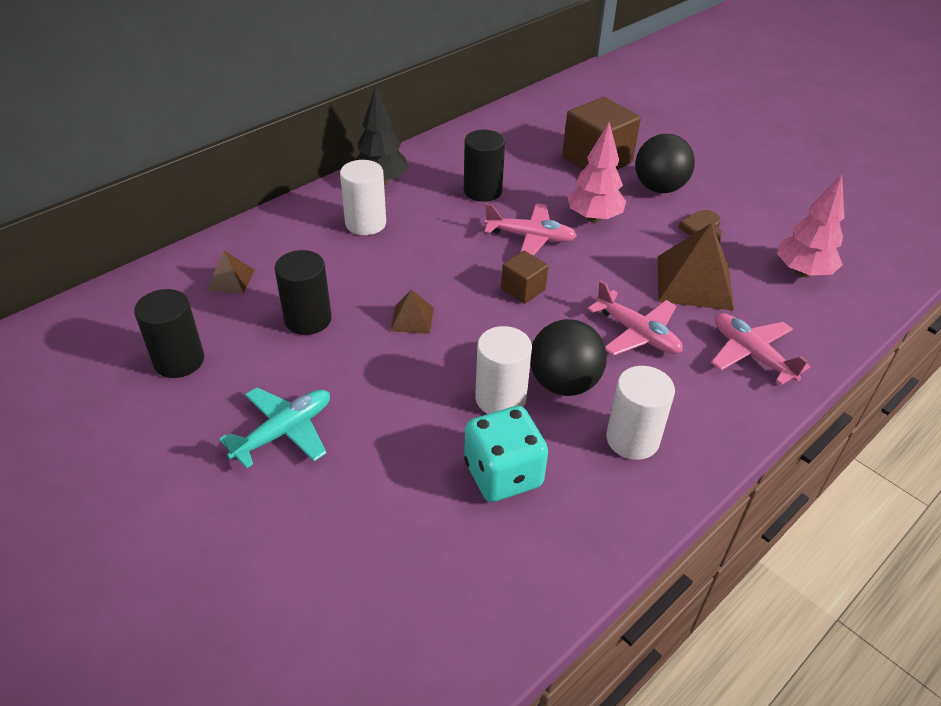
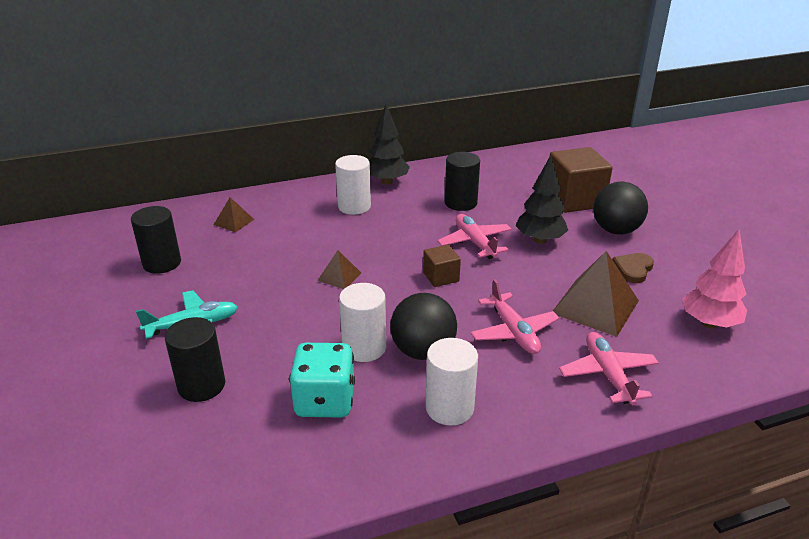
camera: 25 degrees right, 10 degrees down
(308, 319) = (265, 259): black cylinder -> black cylinder (201, 385)
(530, 237) = (475, 242): pink plane -> pink plane turned 150 degrees counterclockwise
(594, 218) = (540, 240): pink tree -> black tree

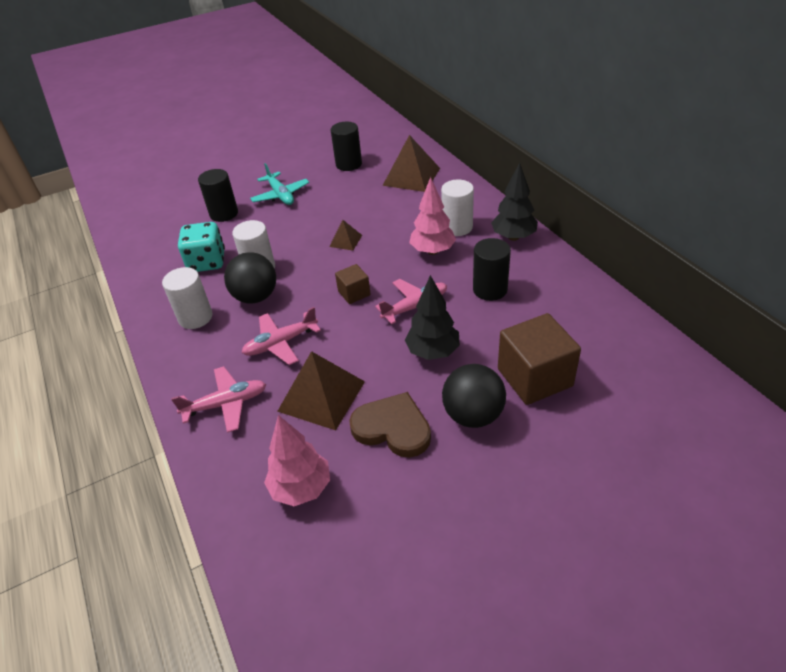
camera: 85 degrees right, 10 degrees up
(234, 222) = (411, 176): brown pyramid -> brown pyramid, size x1.97
(388, 224) = (432, 251): none -> pink tree
(633, 269) = (392, 428): brown heart -> brown heart, size x1.62

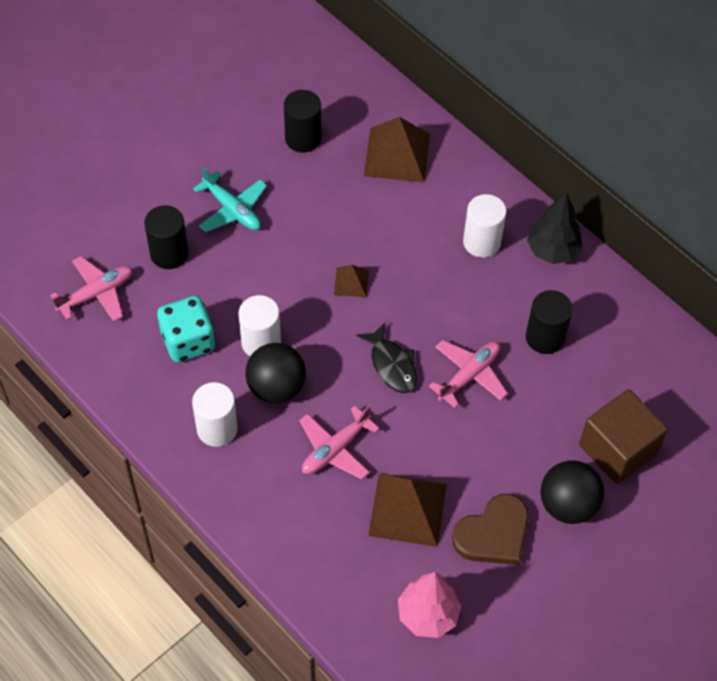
camera: 20 degrees left, 15 degrees up
(226, 404) = (309, 537): pink plane -> pink plane (96, 294)
(354, 293) = (392, 365): brown cube -> black fish
(392, 428) = (493, 534): brown heart -> brown heart turned 135 degrees clockwise
(432, 251) = (463, 286): pink tree -> none
(433, 352) = (506, 434): black tree -> none

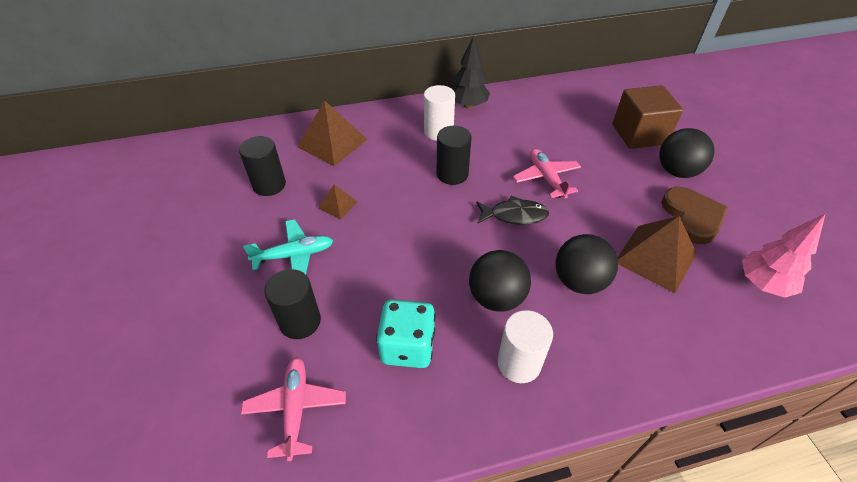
camera: 60 degrees left, 10 degrees down
(261, 342) = (443, 290): white cylinder -> none
(335, 449) = (579, 281): pink plane -> black ball
(351, 282) = (423, 209): brown pyramid -> brown pyramid (338, 205)
(545, 337) = (534, 132): black cylinder -> black cylinder (452, 174)

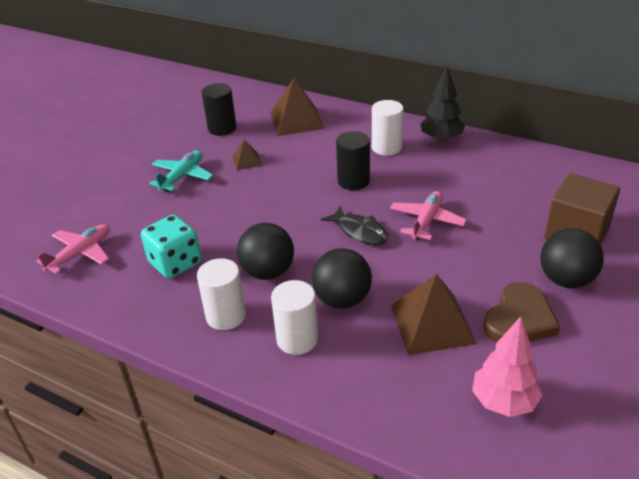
camera: 45 degrees right, 10 degrees down
(294, 255) = (182, 176): turquoise plane -> turquoise plane turned 90 degrees counterclockwise
(300, 321) = (138, 213): black cylinder -> none
(596, 340) = (297, 339): none -> white cylinder

